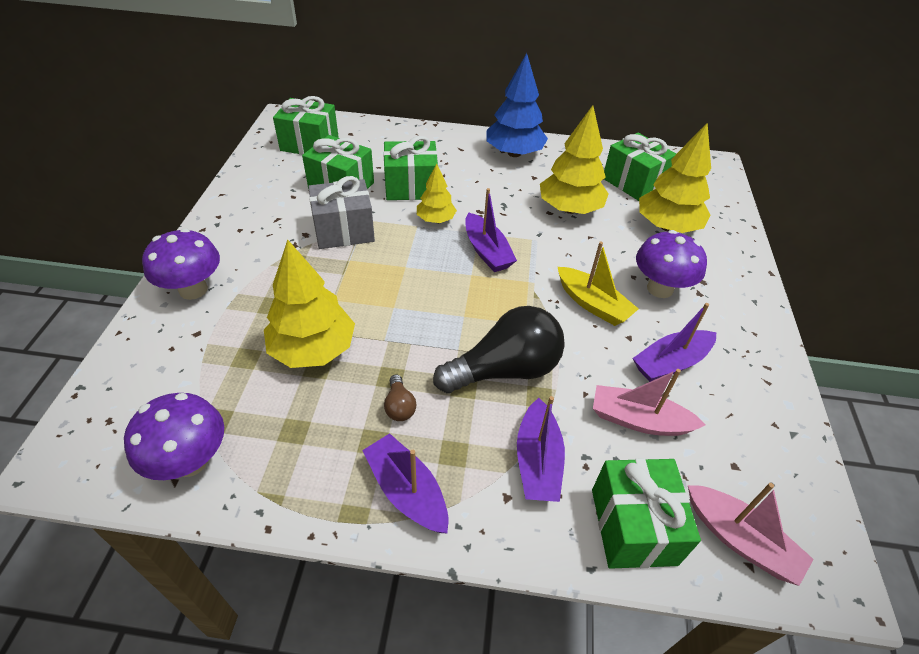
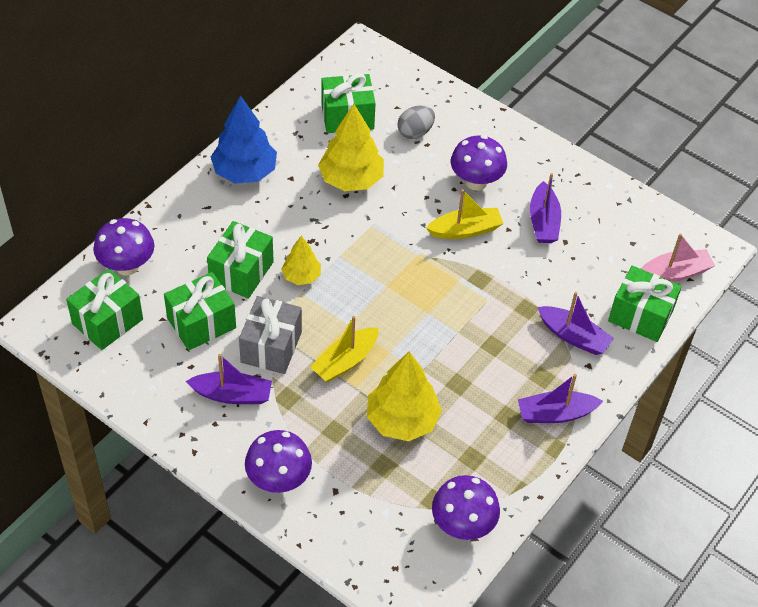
camera: 60 degrees left, 5 degrees up
(360, 281) = (345, 361): none -> yellow boat
(369, 134) = (127, 266): none -> purple mushroom
(399, 406) = (487, 389): brown light bulb -> none
(487, 251) = (365, 262): purple boat -> purple boat (232, 395)
(505, 370) = (493, 315): black light bulb -> none
(638, 420) = (575, 268): pink boat -> none
(667, 226) = (415, 132): yellow tree -> grey egg

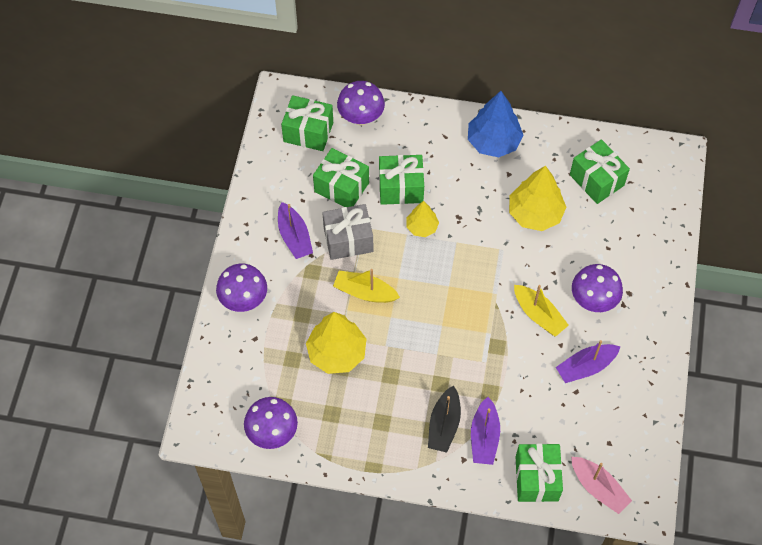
camera: 65 degrees right, 10 degrees up
(415, 132) = (614, 234): grey egg -> none
(541, 363) = (444, 425): none -> black boat
(555, 414) = (404, 454): purple boat -> none

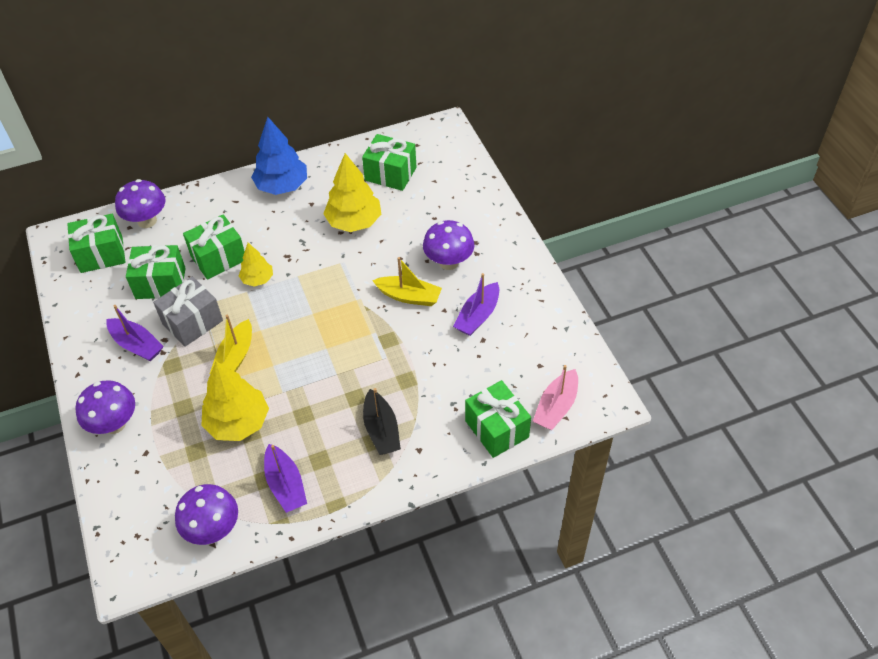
camera: 30 degrees left, 10 degrees down
(365, 292) = (235, 357): yellow boat -> yellow boat turned 60 degrees counterclockwise
(484, 437) = (426, 420): purple boat -> purple boat (285, 485)
(598, 488) = (556, 407): pink boat -> pink boat turned 105 degrees clockwise

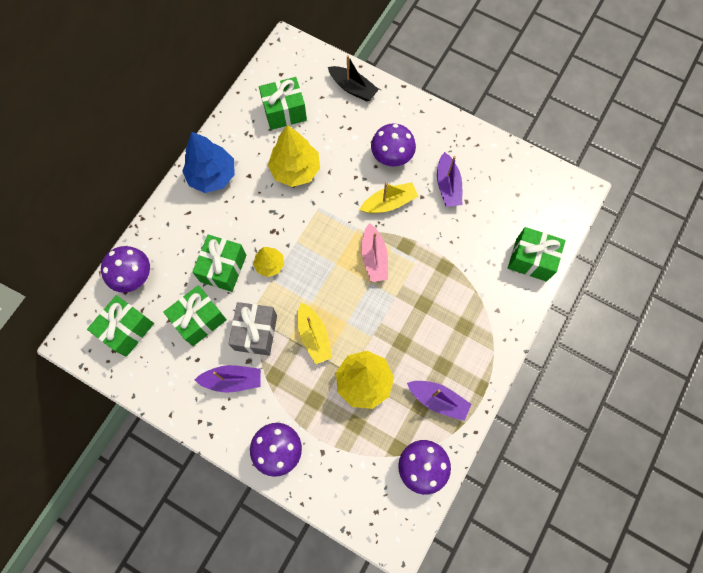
camera: 40 degrees left, 20 degrees up
(381, 430) = (462, 314): black boat -> black boat (353, 88)
(556, 407) = (552, 217): pink boat -> pink boat (374, 258)

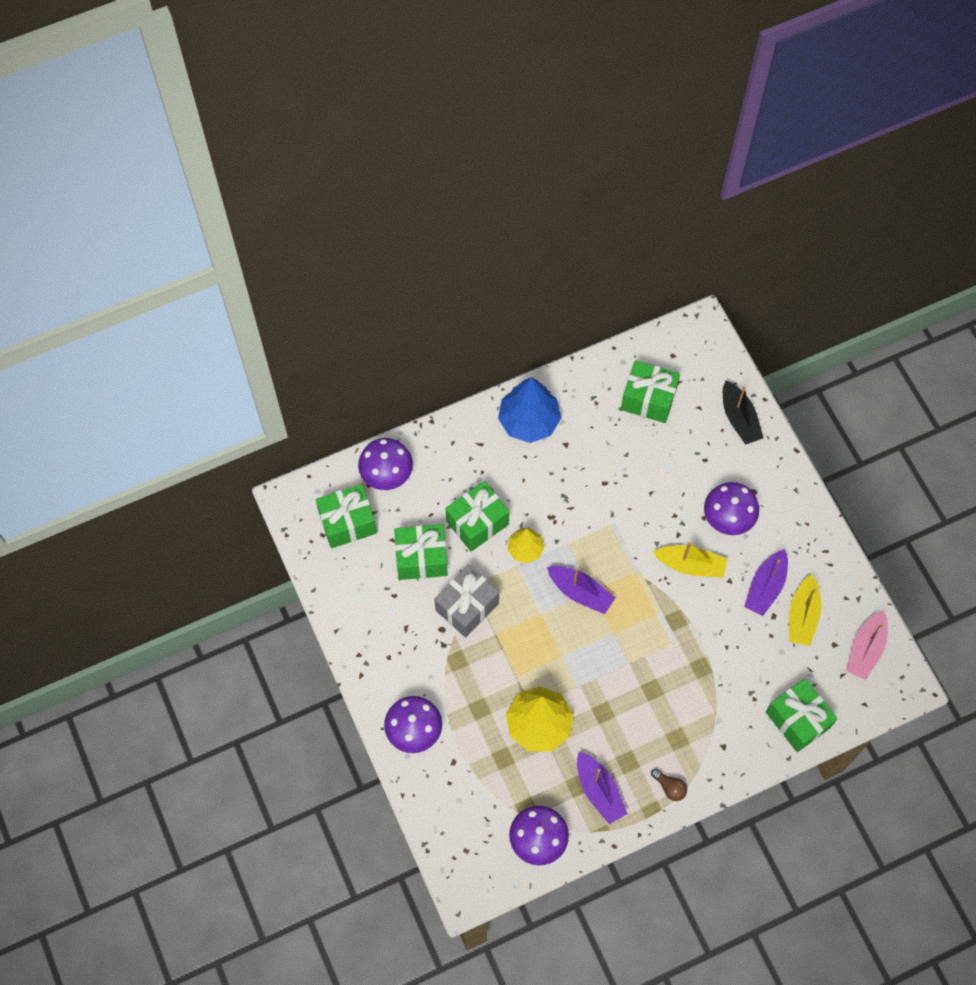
camera: 35 degrees right, 5 degrees down
(232, 380) = (414, 637): purple boat -> purple boat (580, 592)
(295, 170) = (617, 468): yellow tree -> none
(314, 336) = (520, 648): yellow boat -> yellow boat (802, 616)
(374, 258) = (634, 611): pink boat -> pink boat (865, 649)
(483, 363) = (669, 787): none -> brown light bulb

